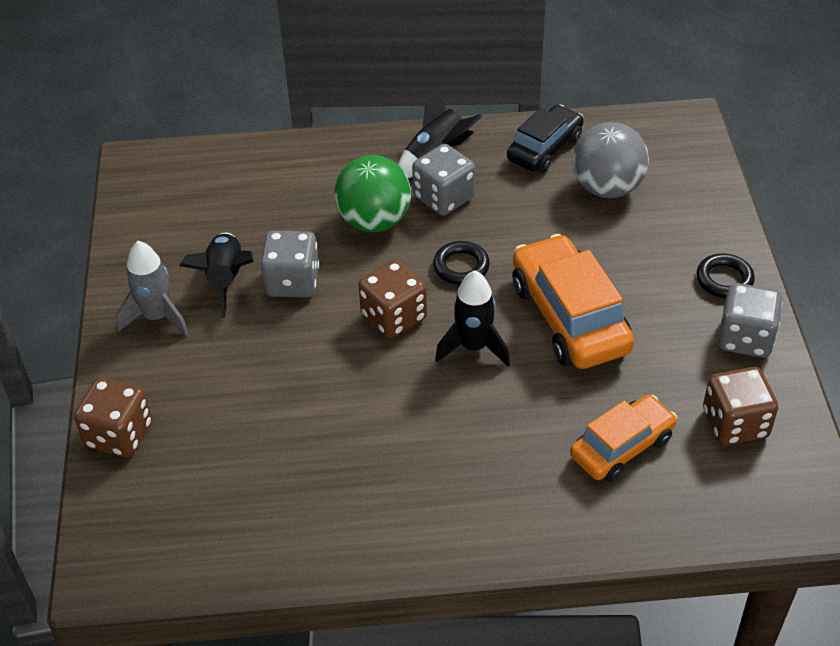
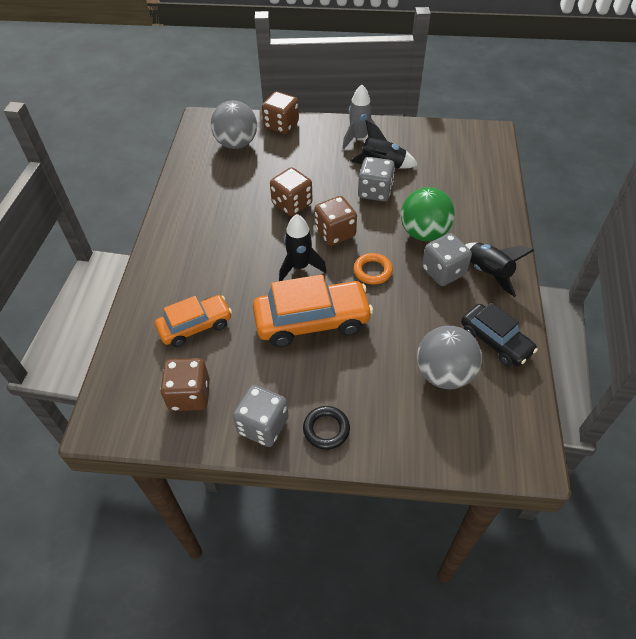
camera: 100 degrees right, 5 degrees up
(180, 495) = (236, 143): none -> grey ball
(338, 380) = (292, 204): none -> brown dice
(461, 266) = (372, 271): black ring -> orange ring
(622, 447) = (195, 326): orange car -> orange car turned 90 degrees counterclockwise

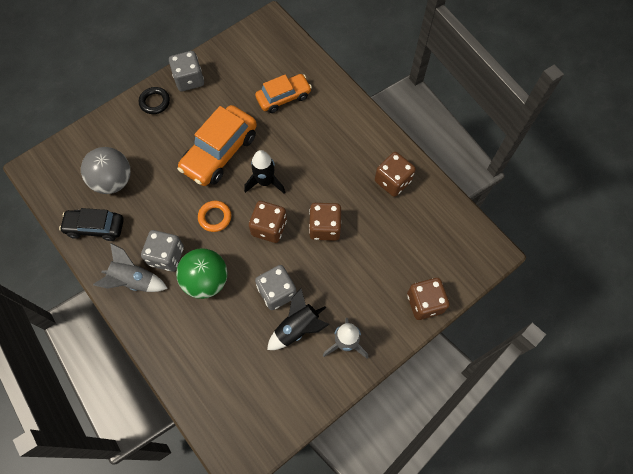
camera: 135 degrees right, 15 degrees up
(189, 395) = (243, 64): brown dice -> brown dice (392, 181)
(195, 326) = (283, 97): orange car -> orange car turned 135 degrees counterclockwise
(236, 143) = (433, 250): grey ball -> none
(488, 273) = (134, 280): black rocket -> grey rocket

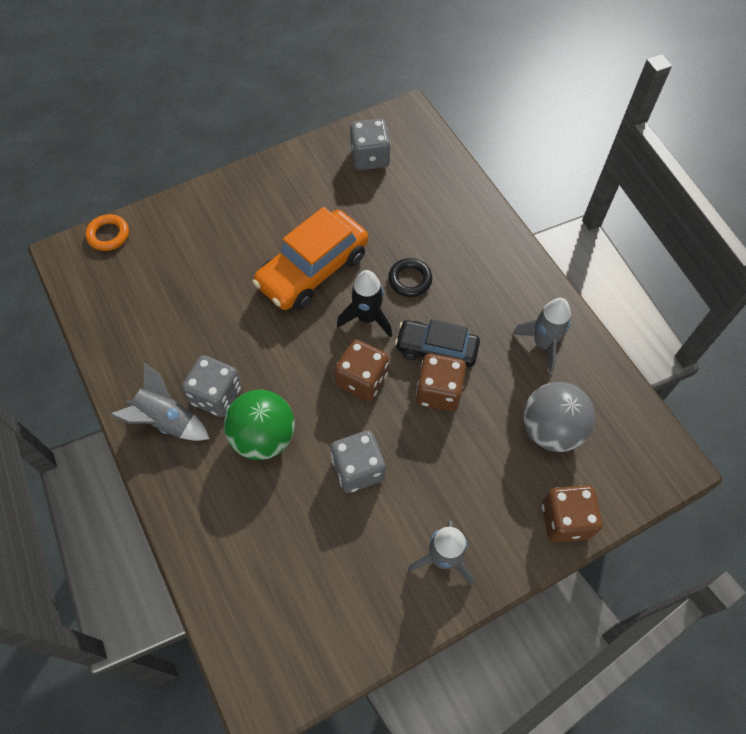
camera: 10 degrees right, 5 degrees down
(95, 227) = (130, 342): black car -> black car (436, 349)
(113, 181) = (165, 286): grey ball -> grey ball (551, 429)
(155, 102) = (239, 194): black ring -> black ring (410, 279)
(189, 80) = (289, 172): grey dice -> grey dice (370, 157)
(215, 217) = (291, 354): orange ring -> orange ring (108, 235)
(283, 97) = (410, 211): orange car -> none
(297, 328) = (378, 524): black rocket -> none
(392, 181) = (543, 344): brown dice -> grey rocket

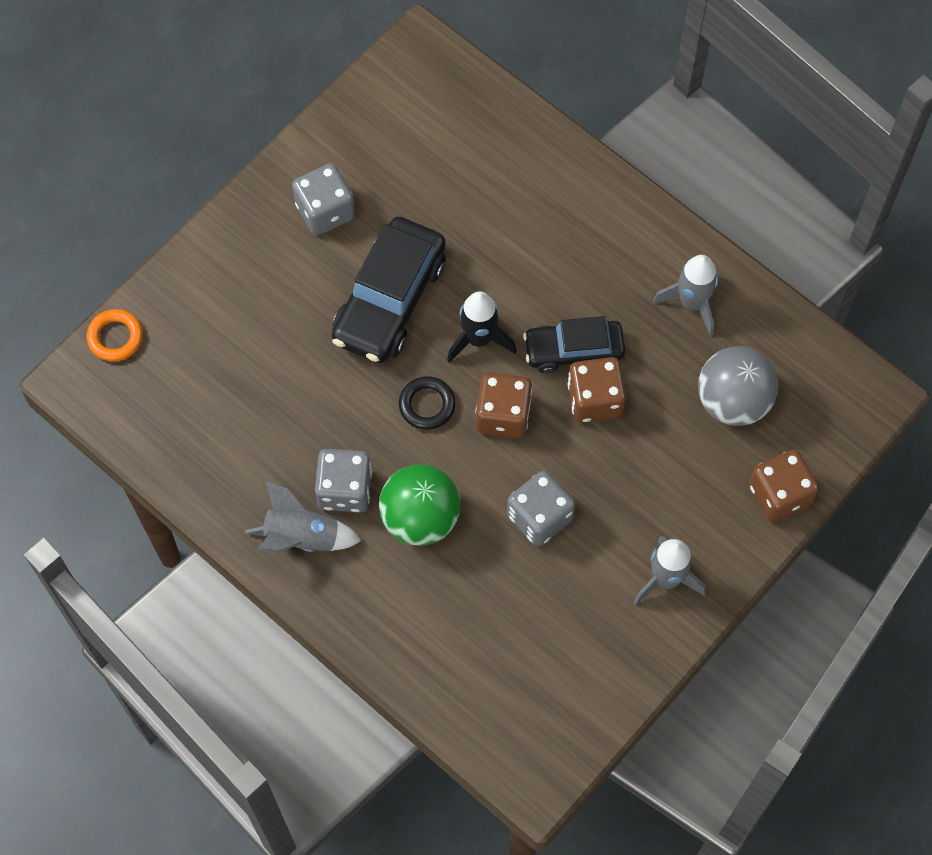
camera: 20 degrees left, 5 degrees up
(313, 270) = (390, 300): orange car -> black car
(370, 157) = (396, 125): grey dice -> grey dice (325, 211)
(410, 279) = (510, 274): black ring -> black ring (427, 405)

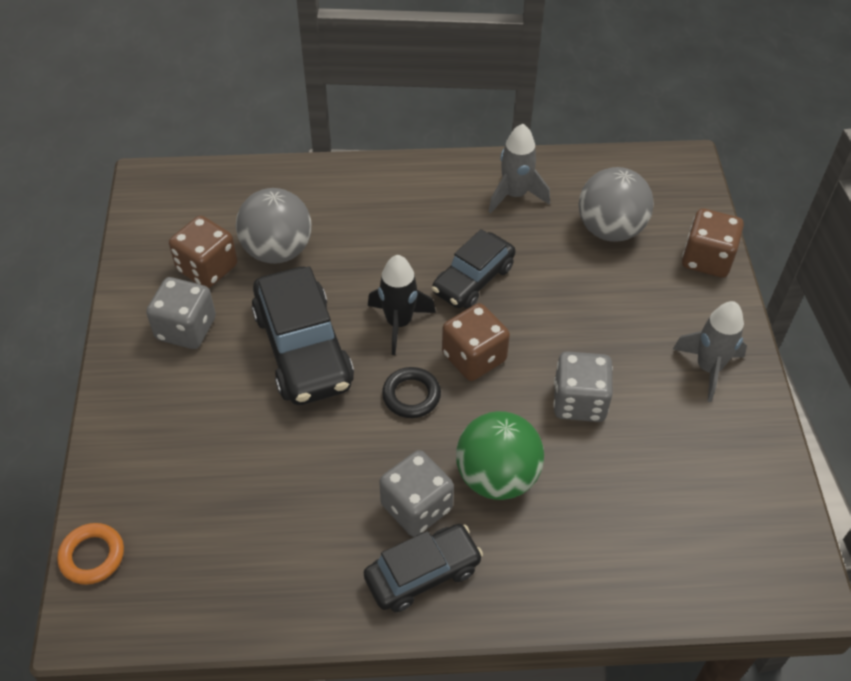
camera: 45 degrees left, 15 degrees down
(301, 537) = (422, 573): grey rocket -> black car
(453, 197) = (277, 250): none -> grey ball
(595, 400) = (524, 297): brown dice -> brown dice (207, 268)

